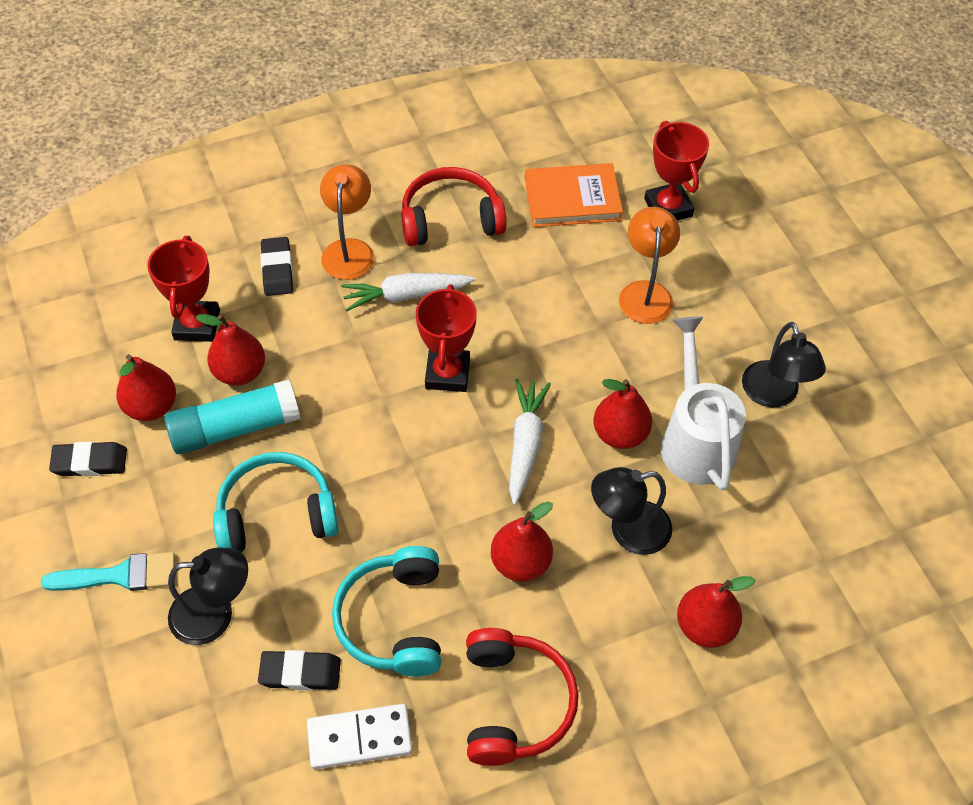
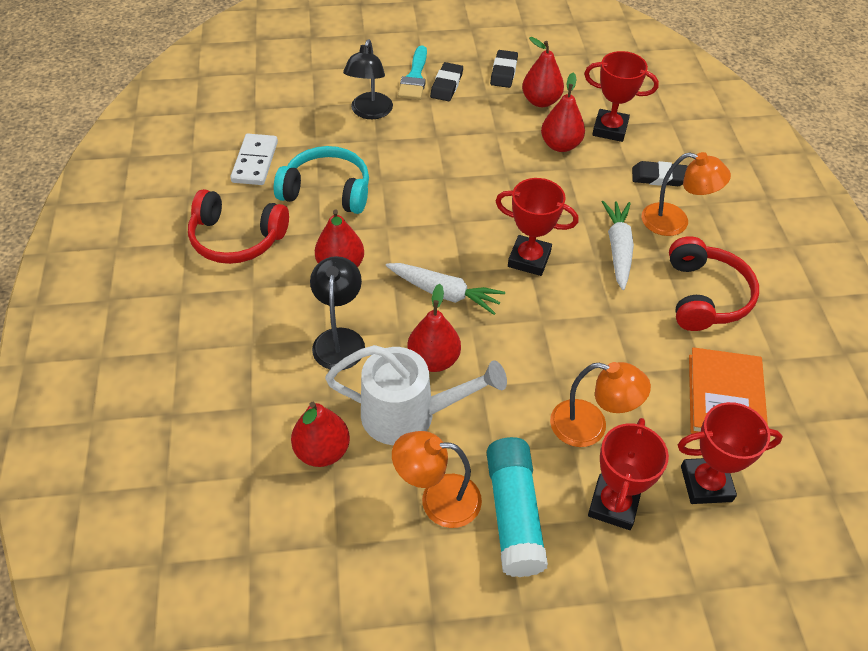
camera: 105 degrees right, 5 degrees down
(235, 428) = (511, 137): turquoise glue stick -> turquoise glue stick (513, 513)
(276, 514) = (432, 148): turquoise headphones -> none
(300, 672) = (312, 143): black eraser -> black eraser (446, 85)
(705, 626) = (235, 365): red pear -> red pear (322, 451)
(717, 267) = (613, 504): none -> red trophy
(773, 395) = (438, 499): black lamp -> orange lamp

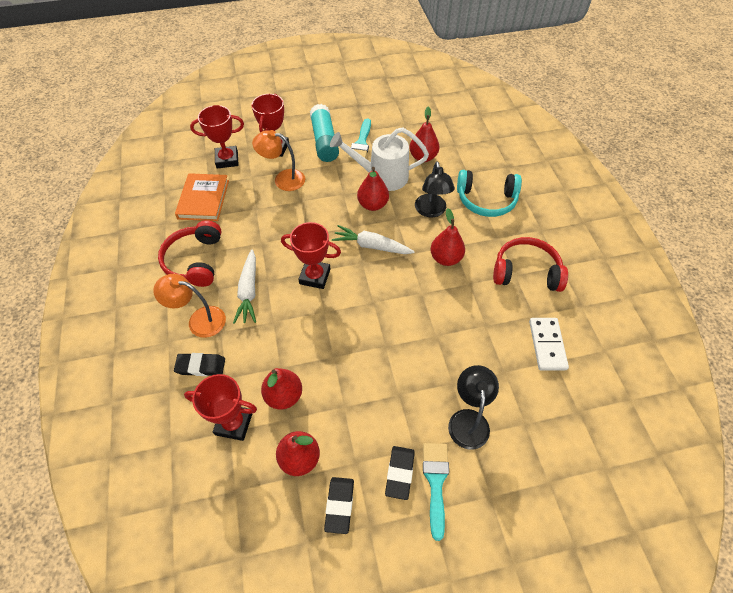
camera: 175 degrees right, 5 degrees up
(327, 191) = (477, 321): turquoise headphones -> turquoise headphones (486, 200)
(438, 499) = (361, 143): orange lamp -> turquoise brush

